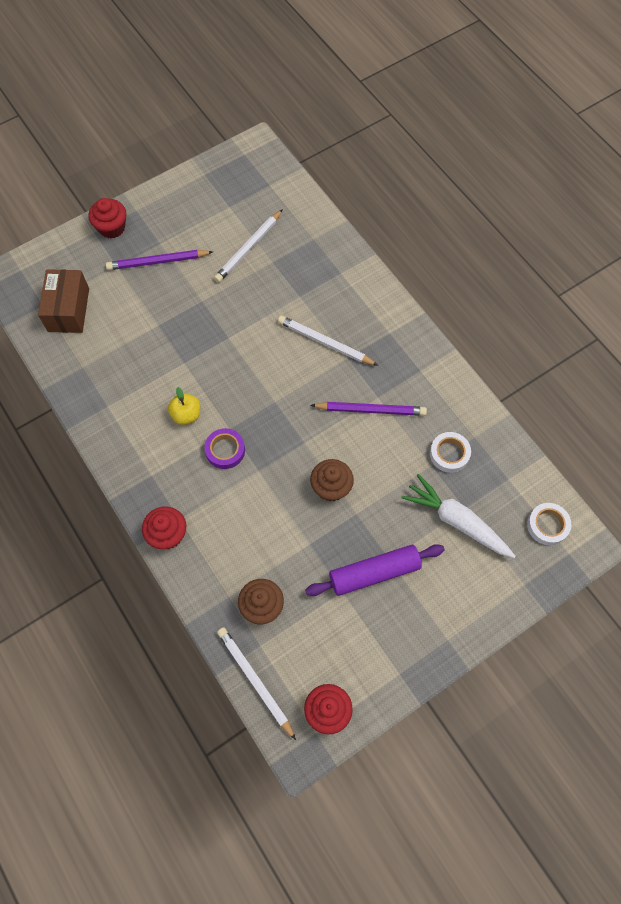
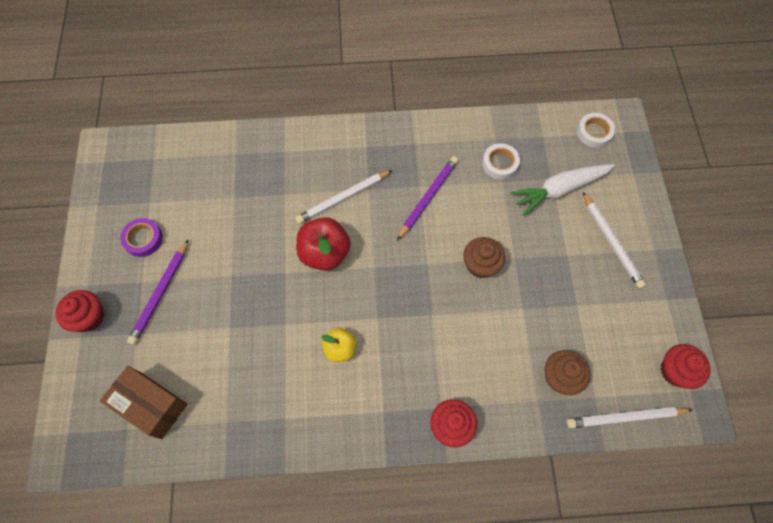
camera: 60 degrees left, 0 degrees up
(225, 450) = (396, 333): purple tape -> purple tape (143, 239)
(248, 248) = (206, 209): white pencil -> white pencil (611, 242)
(264, 357) = (325, 253): none -> red apple
(374, 573) = (573, 272): purple rolling pin -> none

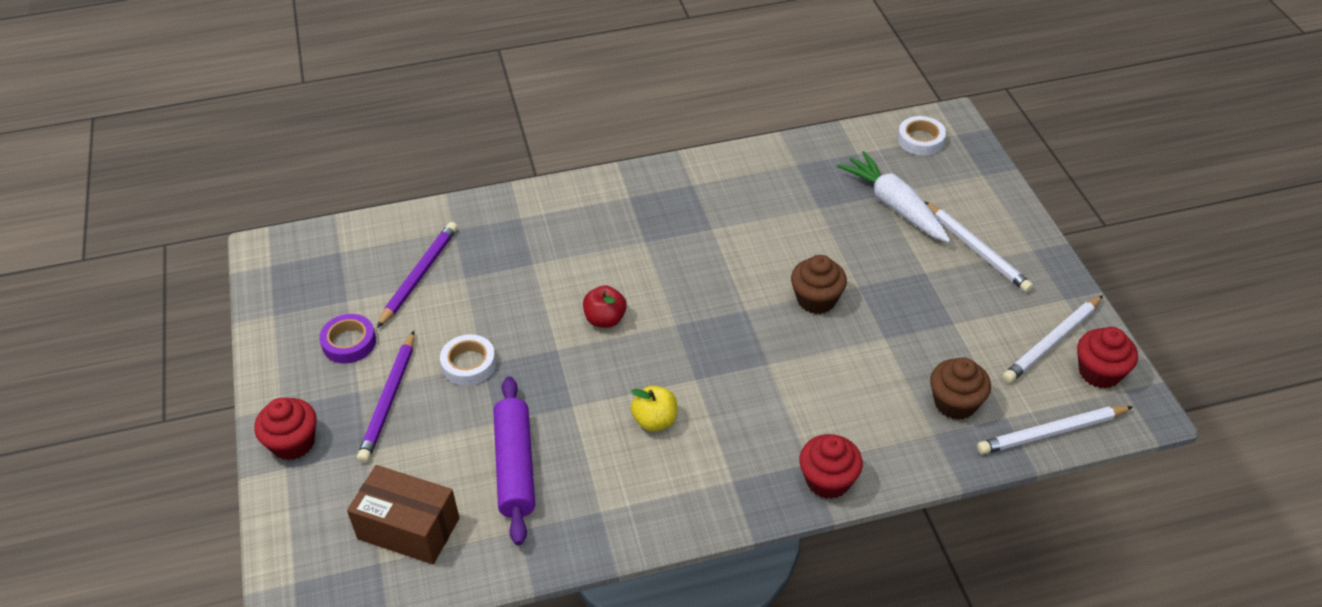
camera: 10 degrees left, 20 degrees down
(235, 368) = (515, 466): none -> purple rolling pin
(325, 253) = (605, 319): red apple -> red apple, size x0.60
(343, 198) = (613, 256): white pencil -> white pencil (1052, 342)
(428, 198) = (726, 239): purple pencil -> purple pencil (419, 275)
(500, 163) = (810, 189): white tape -> white tape (469, 364)
(559, 190) = (894, 205): white carrot -> white carrot turned 90 degrees clockwise

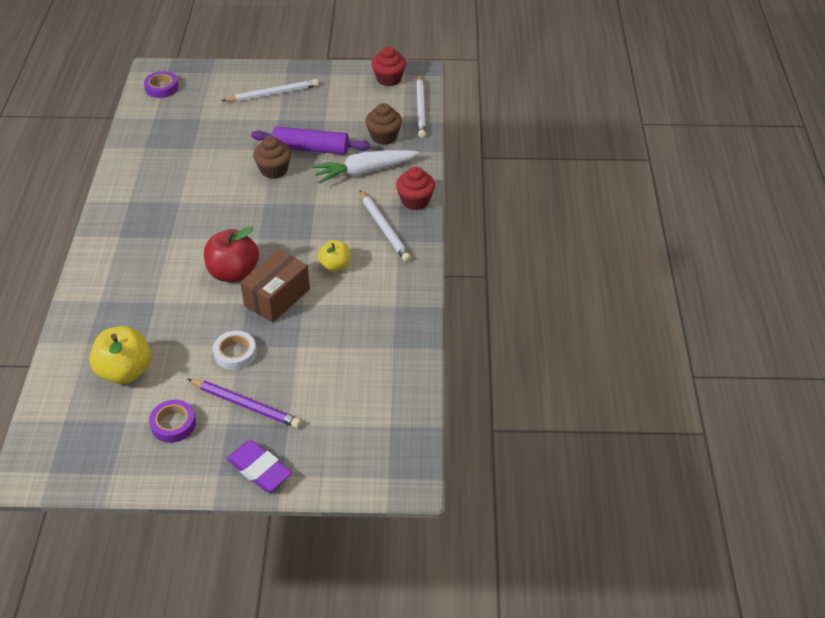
camera: 75 degrees left, 0 degrees up
(293, 443) = (259, 469): red cupcake -> purple eraser
(408, 528) = (368, 406): brown box -> brown box (277, 297)
(419, 275) = (125, 371): purple pencil -> yellow apple
(515, 466) = (341, 342): purple rolling pin -> purple rolling pin (311, 149)
(605, 319) = (233, 272): red apple -> red apple, size x1.67
(894, 205) = (213, 115): white carrot -> white carrot (364, 171)
(920, 140) = (162, 88): white tape -> purple tape
(1052, 342) = (359, 88): white pencil -> white pencil (384, 228)

